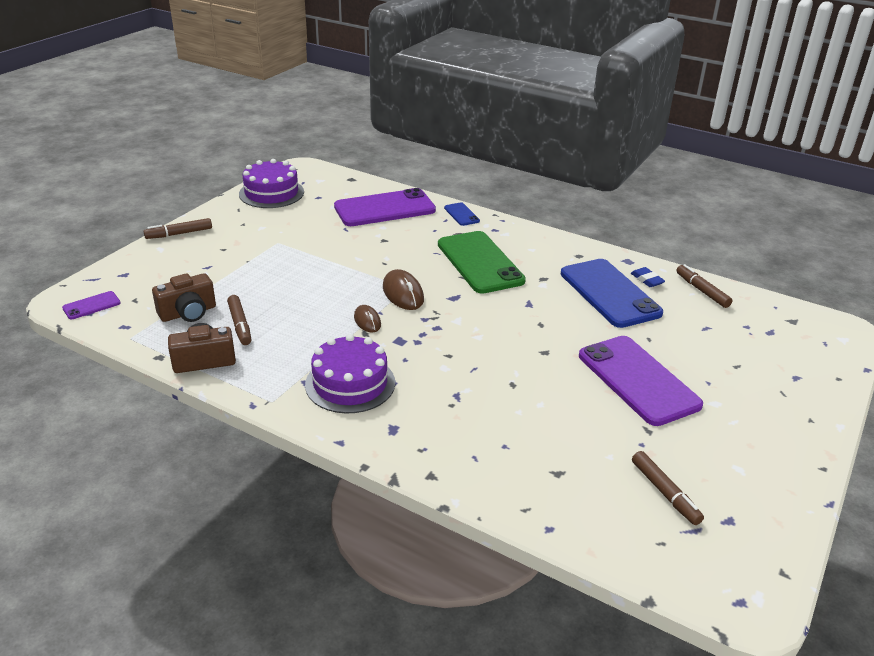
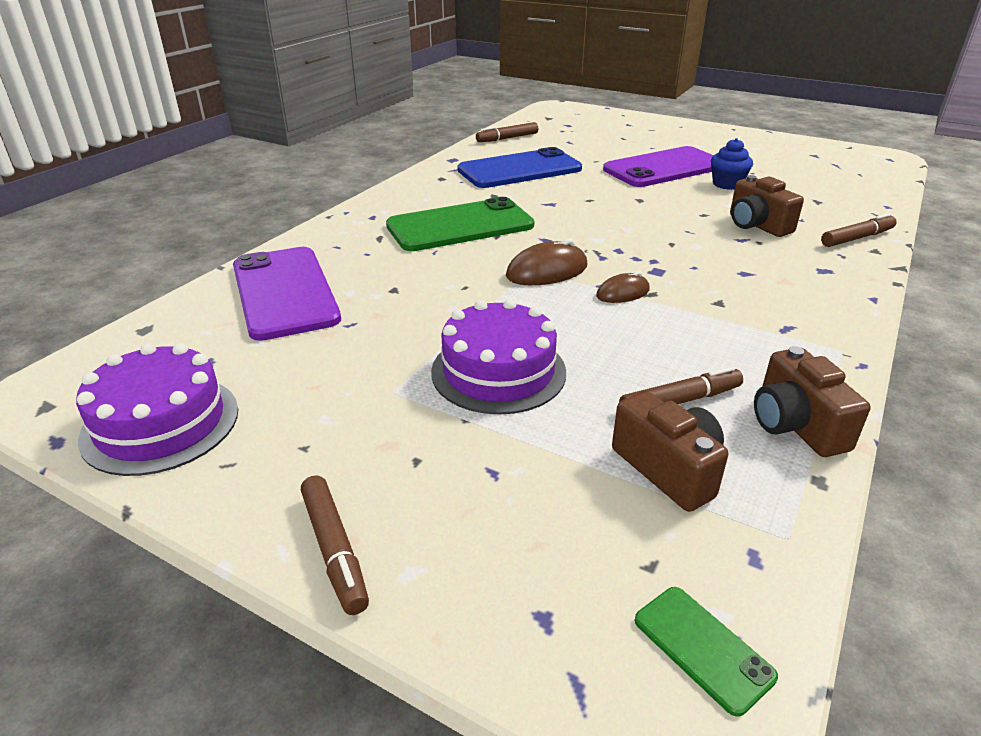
camera: 90 degrees left, 0 degrees up
(91, 305) = (702, 648): purple phone -> green phone
(350, 383) = (764, 298): purple cake -> purple cake (498, 371)
(461, 214) = (322, 236): blue phone -> none
(488, 411) = (756, 225): none -> brown camera
(597, 416) = (727, 184): none -> blue cupcake
(647, 280) = (490, 155): blue eraser -> none
(664, 492) = (804, 169): brown marker -> brown marker (856, 238)

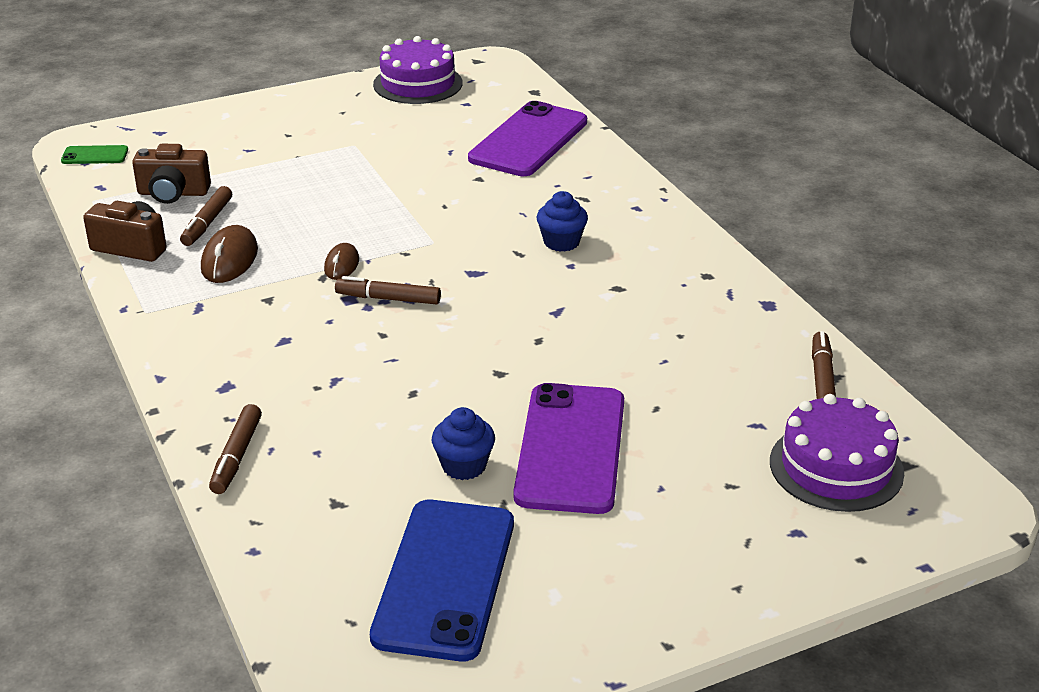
camera: 125 degrees right, 0 degrees up
(284, 292) = (528, 140): purple phone -> purple phone turned 75 degrees counterclockwise
(334, 549) = (263, 104): brown marker -> brown marker (389, 299)
(460, 226) = (561, 242): green phone -> blue cupcake
(498, 371) = (323, 180): purple cake -> purple cake (836, 467)
(519, 170) = (682, 336): blue phone -> blue phone (445, 579)
(547, 271) = (420, 248): brown mouse -> brown mouse (229, 259)
(756, 225) = (346, 410): brown camera -> none

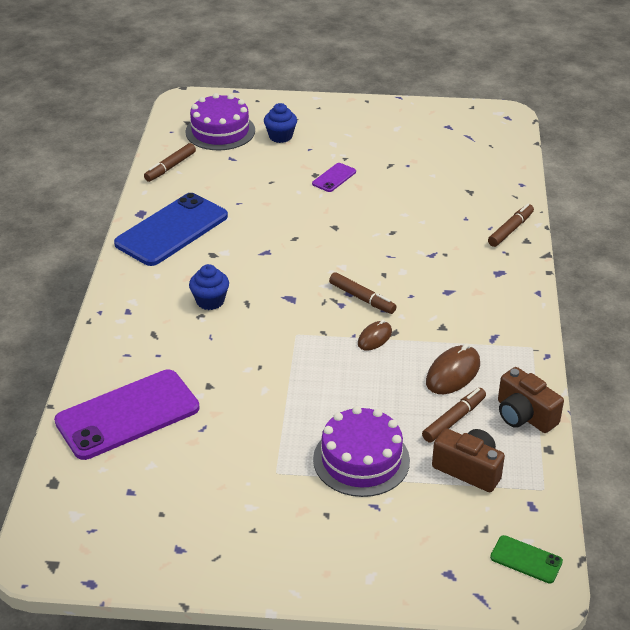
camera: 150 degrees left, 5 degrees up
(418, 84) = (146, 547): purple cake -> purple cake (361, 460)
(445, 579) = (439, 147): blue phone -> blue phone (172, 230)
(464, 466) = (394, 187): blue cupcake -> blue cupcake (280, 136)
(571, 448) = (334, 178): purple phone -> purple phone, size x0.44

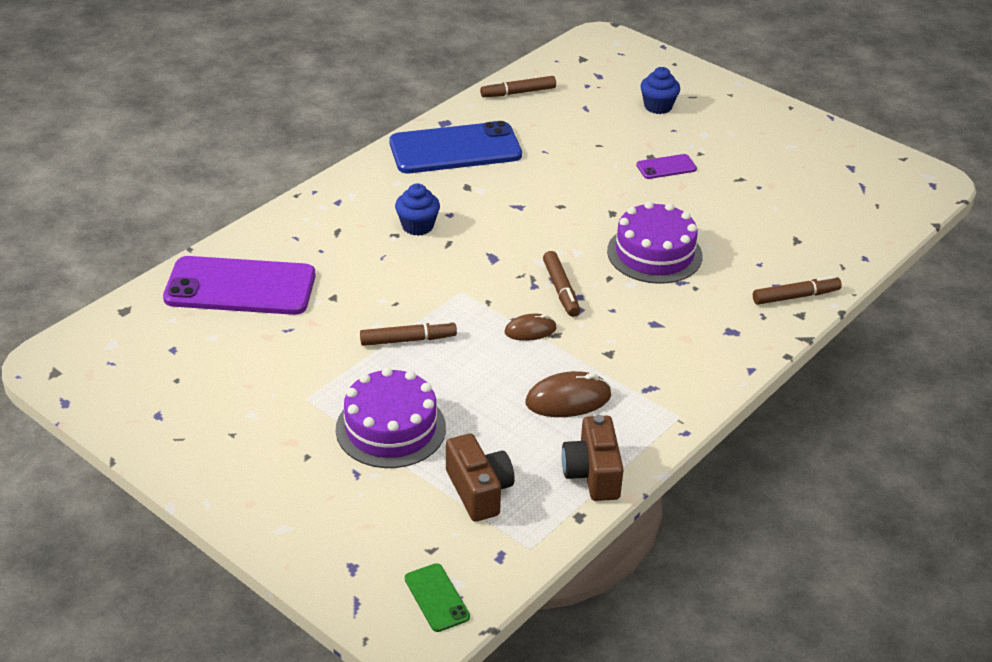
camera: 35 degrees right, 0 degrees up
(220, 131) = (603, 78): purple cake -> purple cake (654, 253)
(453, 420) = (517, 440): brown marker -> brown marker (407, 340)

